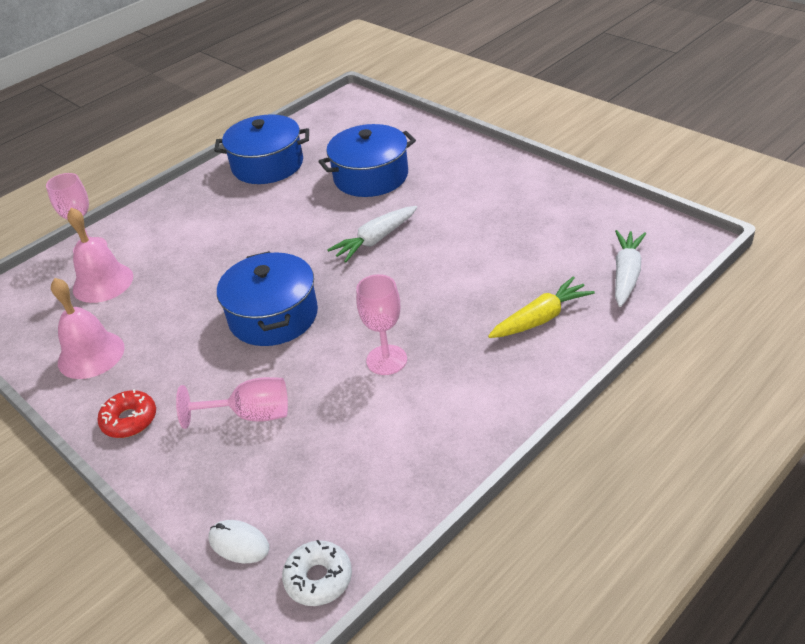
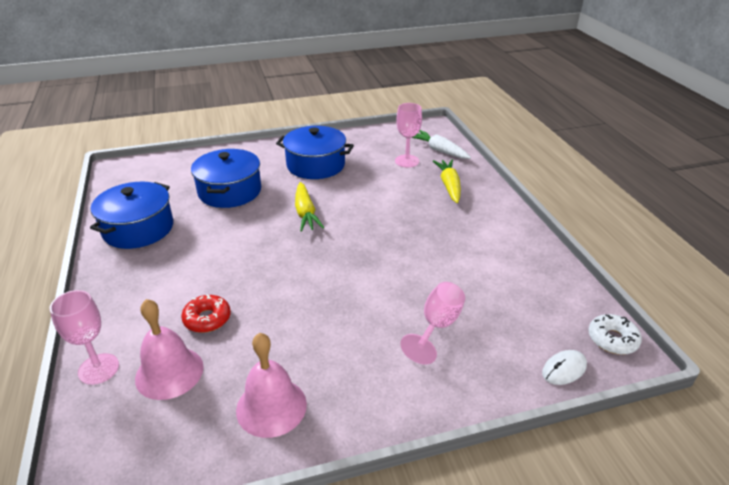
camera: 65 degrees left, 5 degrees down
(129, 420) = (386, 400): red donut -> red donut (207, 319)
(273, 316) = (337, 283): blue pot -> blue pot (316, 165)
(375, 240) = (305, 213): white carrot -> yellow carrot
(386, 360) = (434, 249): pink goblet -> pink goblet (407, 161)

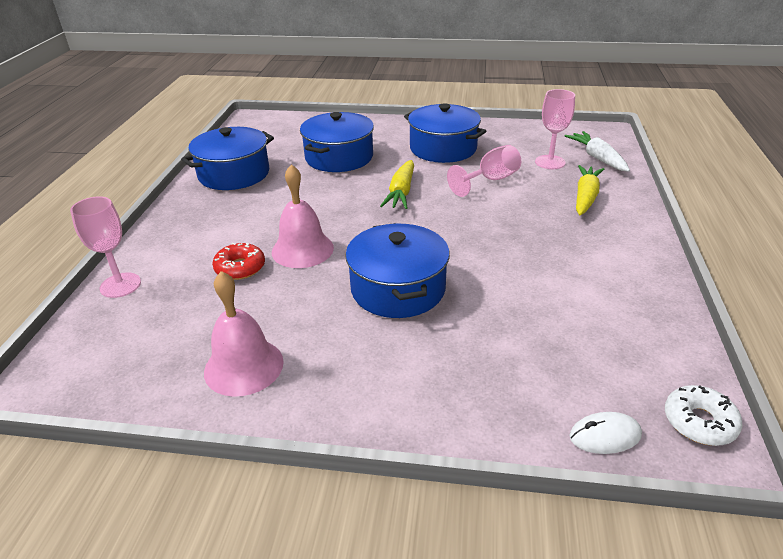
camera: 25 degrees right, 0 degrees up
(169, 372) = (175, 306): pink bell -> pink bell (302, 249)
(356, 300) = (398, 289): none -> blue pot
(437, 326) = (472, 340): pink goblet -> pink goblet (490, 180)

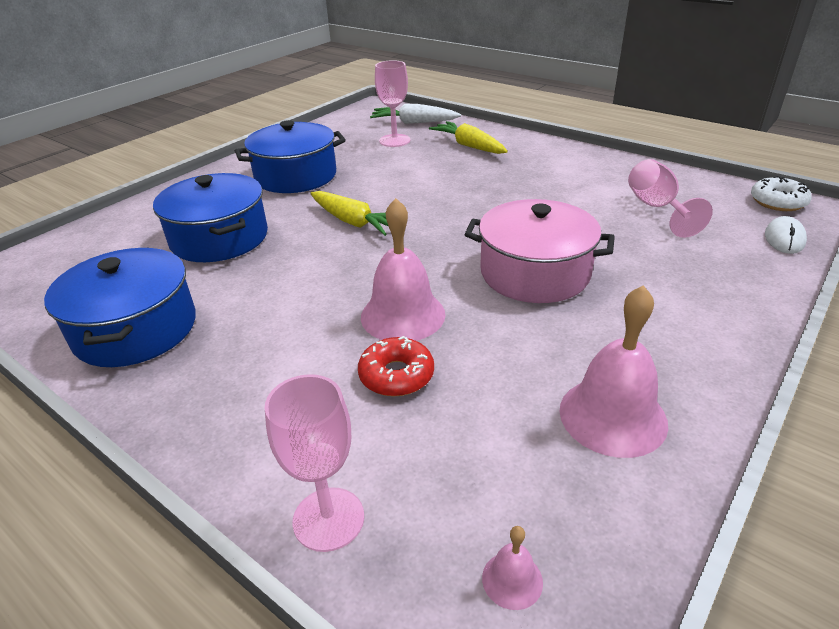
camera: 60 degrees left, 0 degrees up
(96, 357) = (512, 580): none -> pink bell
(398, 289) = (534, 273): blue pot -> pink pot
(490, 180) = (391, 173): pink goblet -> pink goblet (657, 208)

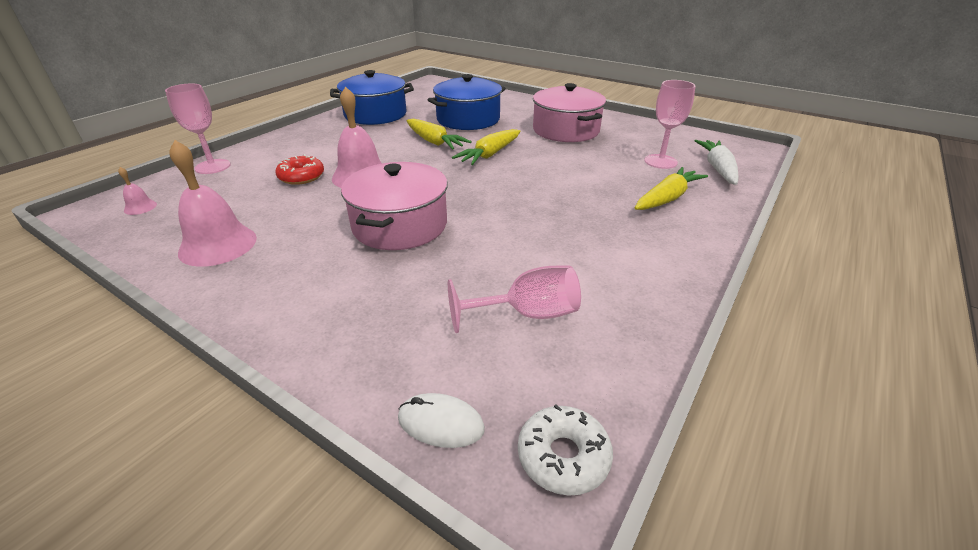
camera: 85 degrees right, 0 degrees up
(296, 176) = (566, 130): blue pot -> pink pot
(296, 262) = (434, 142): none -> yellow carrot

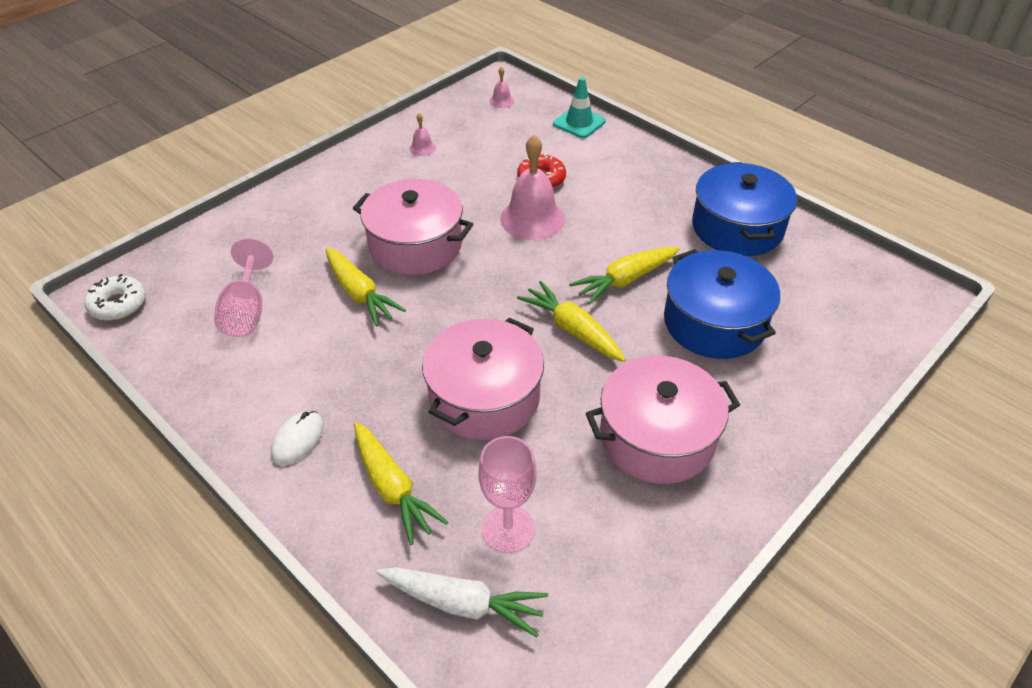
camera: 100 degrees right, 10 degrees up
(212, 166) = (579, 123): pink goblet -> turquoise traffic cone
(218, 245) = (422, 148): pink bell -> pink bell, size x0.45
(440, 423) = (175, 257): white mouse -> white mouse (298, 440)
(477, 244) = (359, 294): none -> yellow carrot
(567, 177) = (484, 397): none -> pink pot

